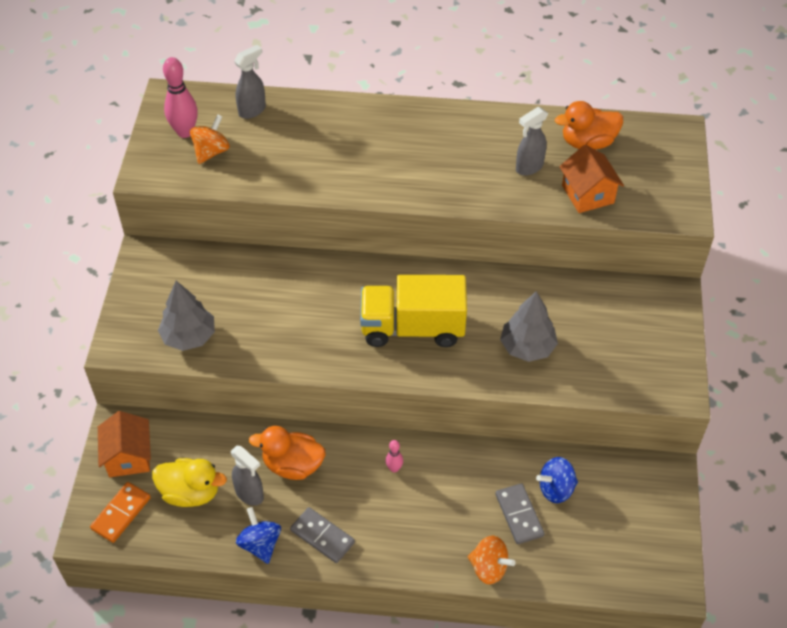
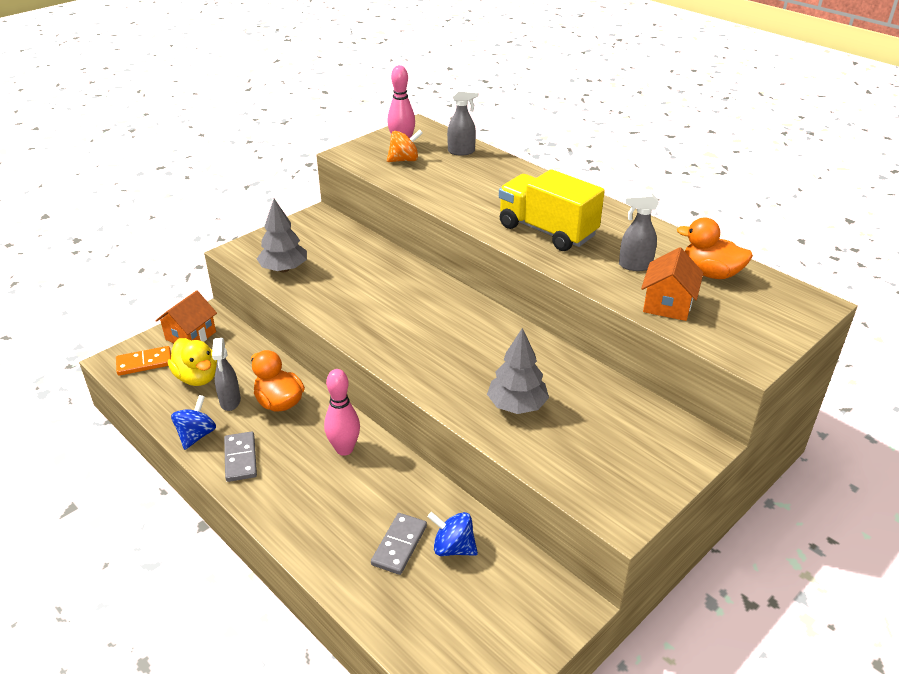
camera: 40 degrees right, 15 degrees down
(394, 468) = (344, 449): pink bowling pin -> pink bowling pin, size x1.96
(412, 328) = (440, 344): yellow truck -> yellow truck (547, 231)
(489, 568) = (328, 566): orange spinning top -> none

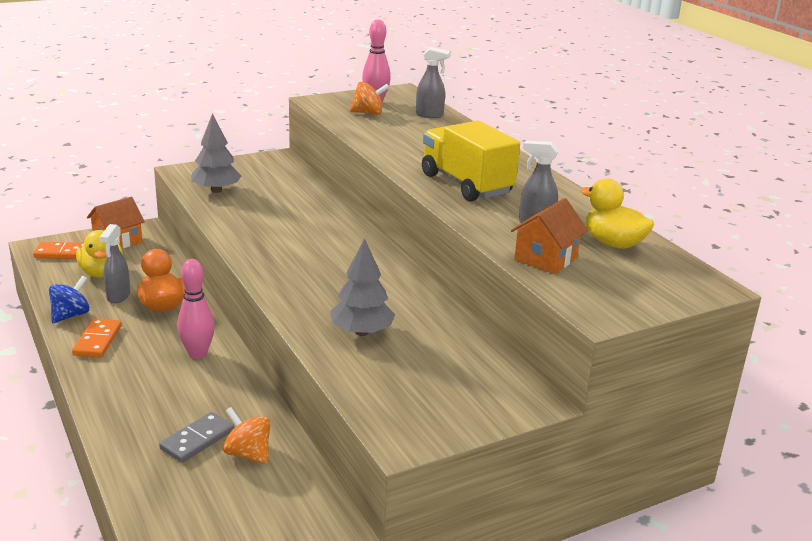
camera: 15 degrees right, 10 degrees down
(240, 458) = (97, 340): grey domino -> orange domino
(453, 547) = (248, 454): blue spinning top -> orange spinning top
(710, 273) = (613, 243): orange duck -> yellow duck

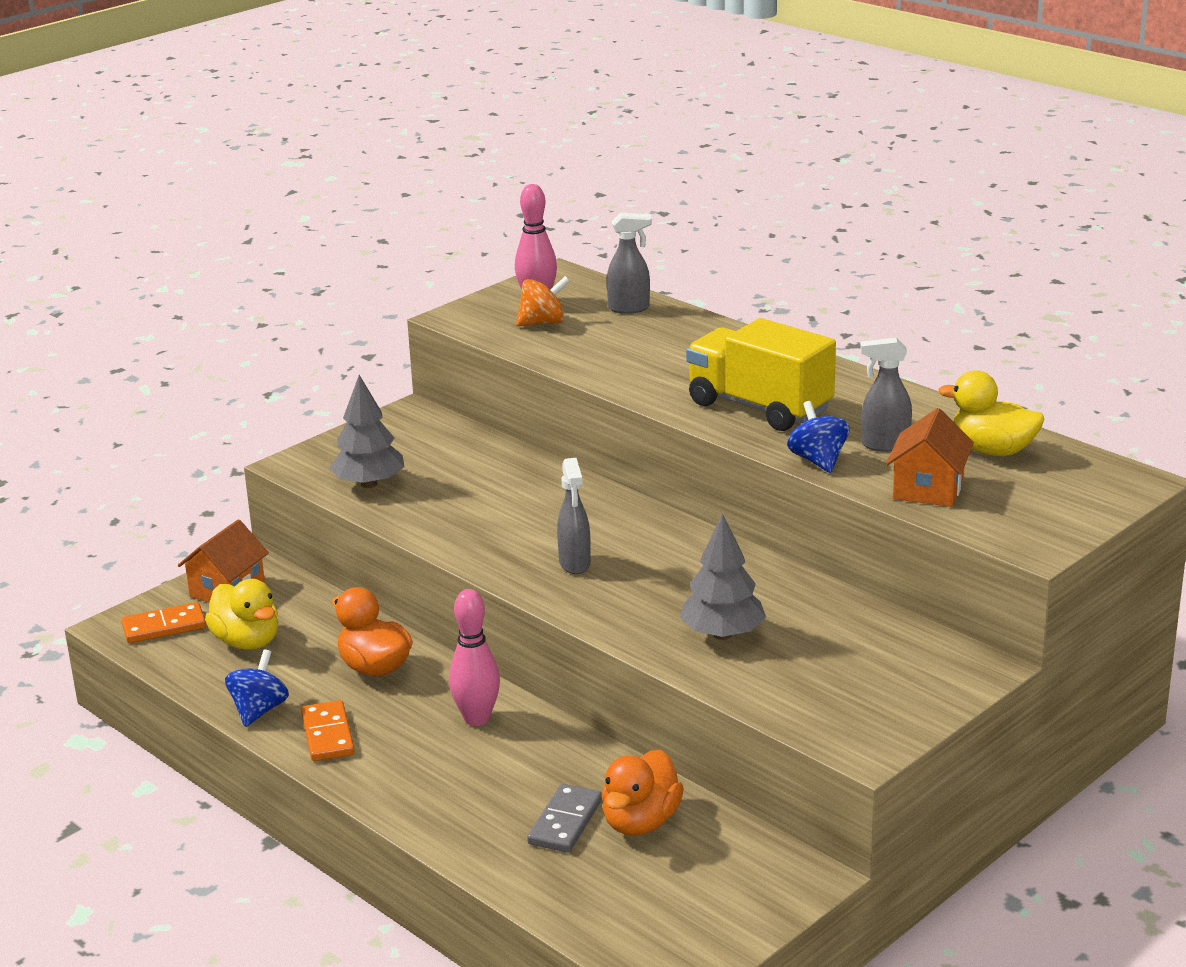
camera: 15 degrees left, 0 degrees up
(118, 296) = (301, 669): grey spray bottle -> grey spray bottle (575, 564)
(248, 454) = (640, 822): orange spinning top -> orange duck
(479, 224) = (818, 460): none -> blue spinning top

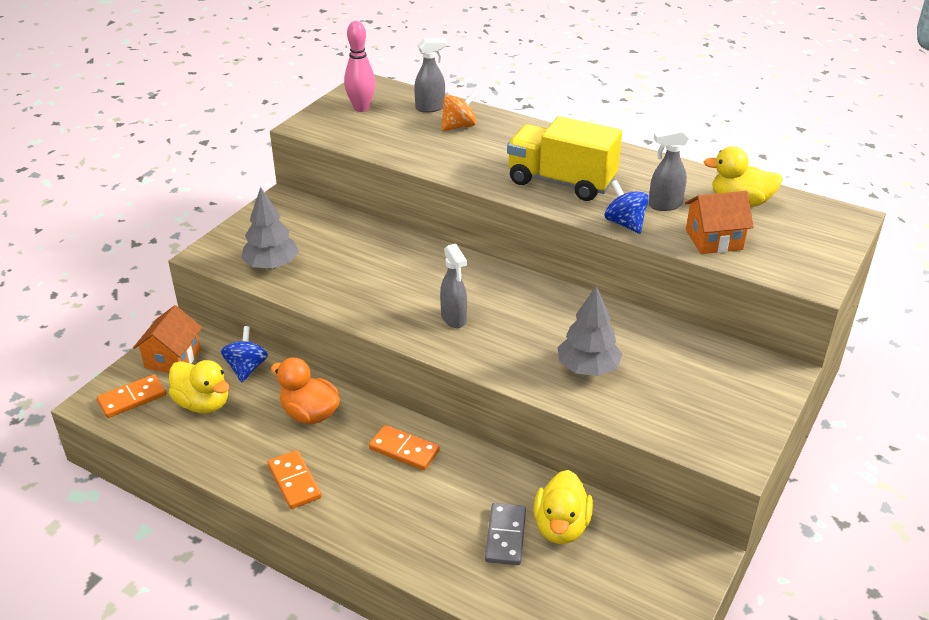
camera: 15 degrees left, 10 degrees up
(259, 710) = (232, 467): blue spinning top -> blue spinning top (246, 368)
(477, 719) = (404, 450): pink bowling pin -> orange domino
(543, 323) = (373, 125): orange spinning top -> orange spinning top (459, 126)
(640, 822) = (561, 527): orange duck -> yellow duck
(928, 489) = (714, 240): orange house -> orange house turned 75 degrees clockwise

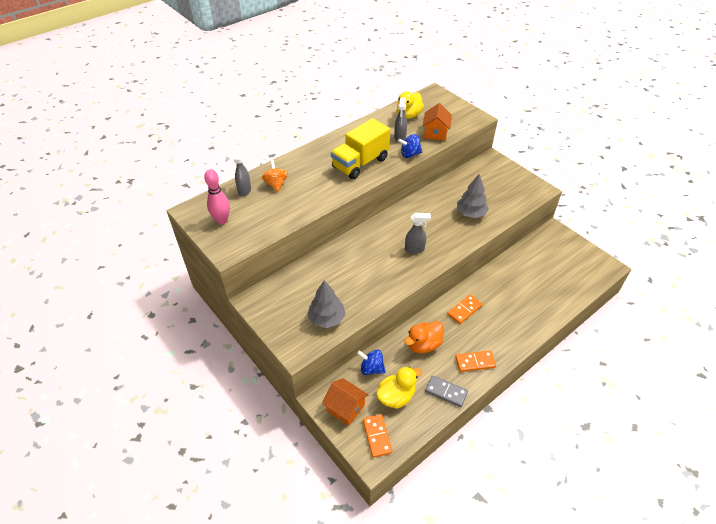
camera: 70 degrees left, 10 degrees up
(505, 536) = (531, 287): grey domino -> grey domino (446, 392)
(561, 527) = (529, 267): yellow duck -> none

